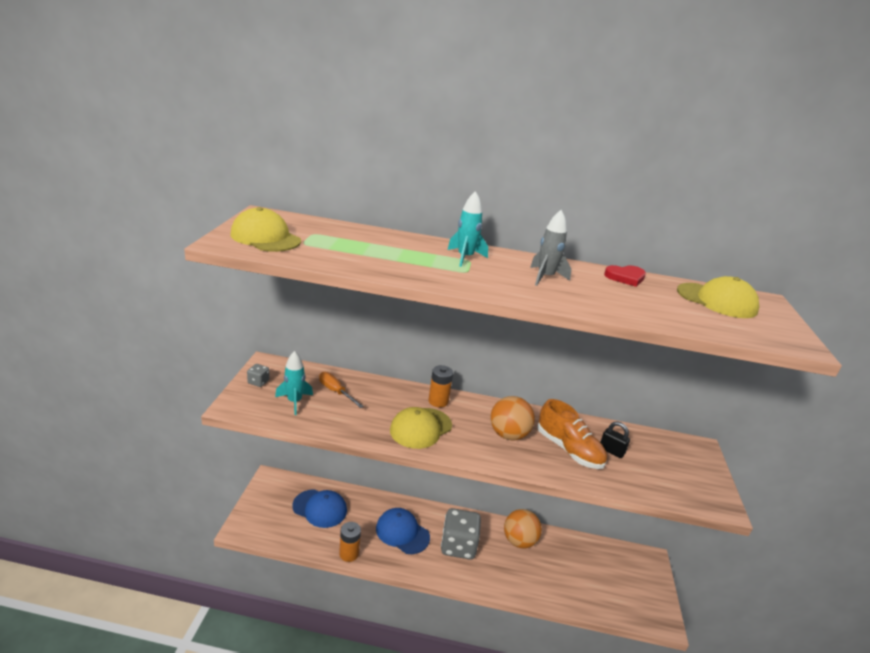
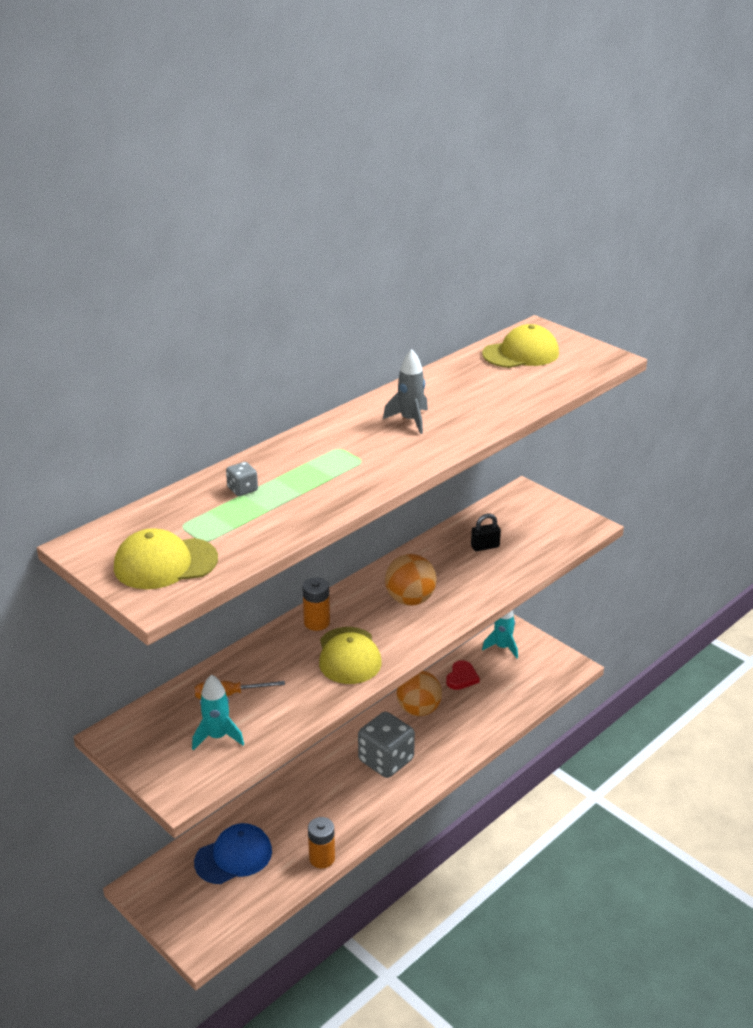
camera: 50 degrees left, 5 degrees up
(258, 382) = (149, 755): grey dice -> grey dice (242, 489)
(402, 533) = (331, 798): blue cap -> none
(465, 258) = (329, 448): turquoise rocket -> turquoise rocket (502, 647)
(569, 450) = (462, 572): orange shoe -> none
(625, 277) = (444, 376): red heart -> red heart (461, 677)

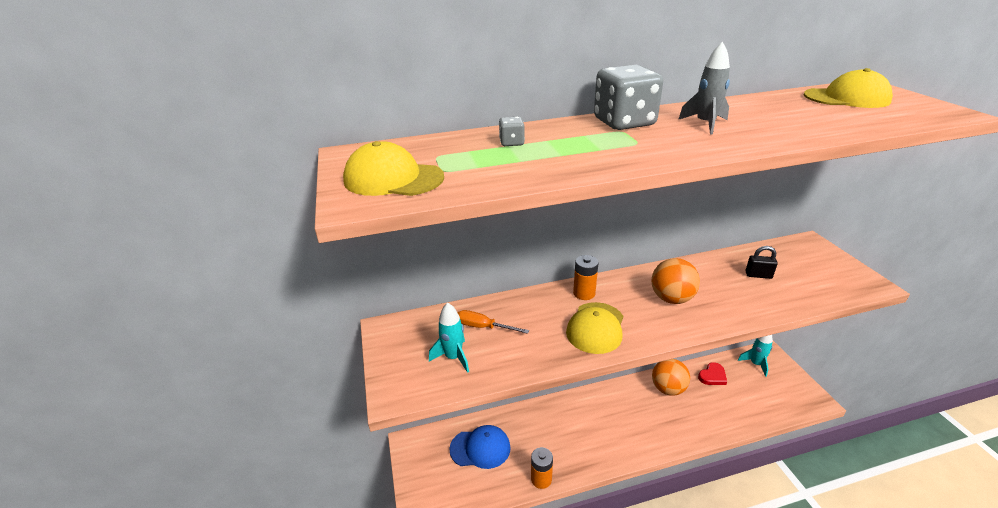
camera: 30 degrees right, 0 degrees up
(386, 760) = (625, 419): grey dice -> grey dice (624, 122)

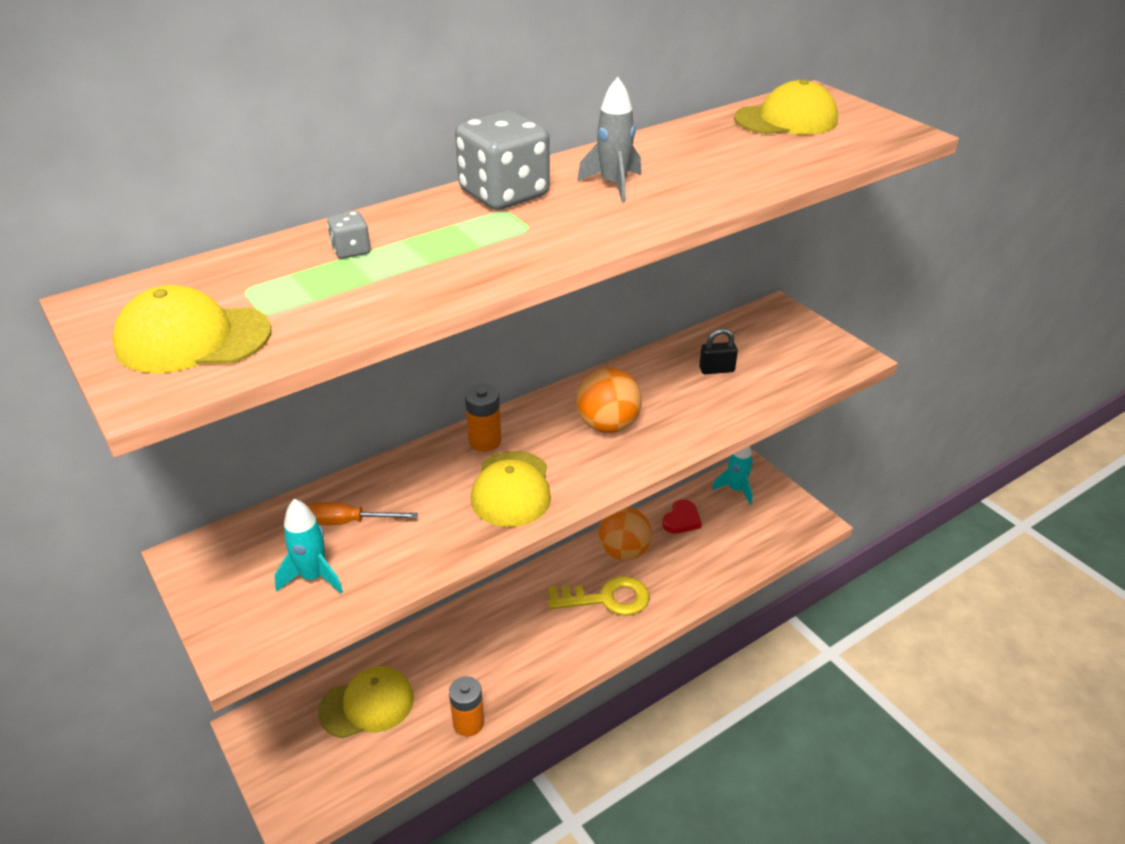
camera: 20 degrees left, 5 degrees up
(480, 448) = (367, 704): blue cap -> yellow cap
(651, 418) = (607, 599): none -> yellow key

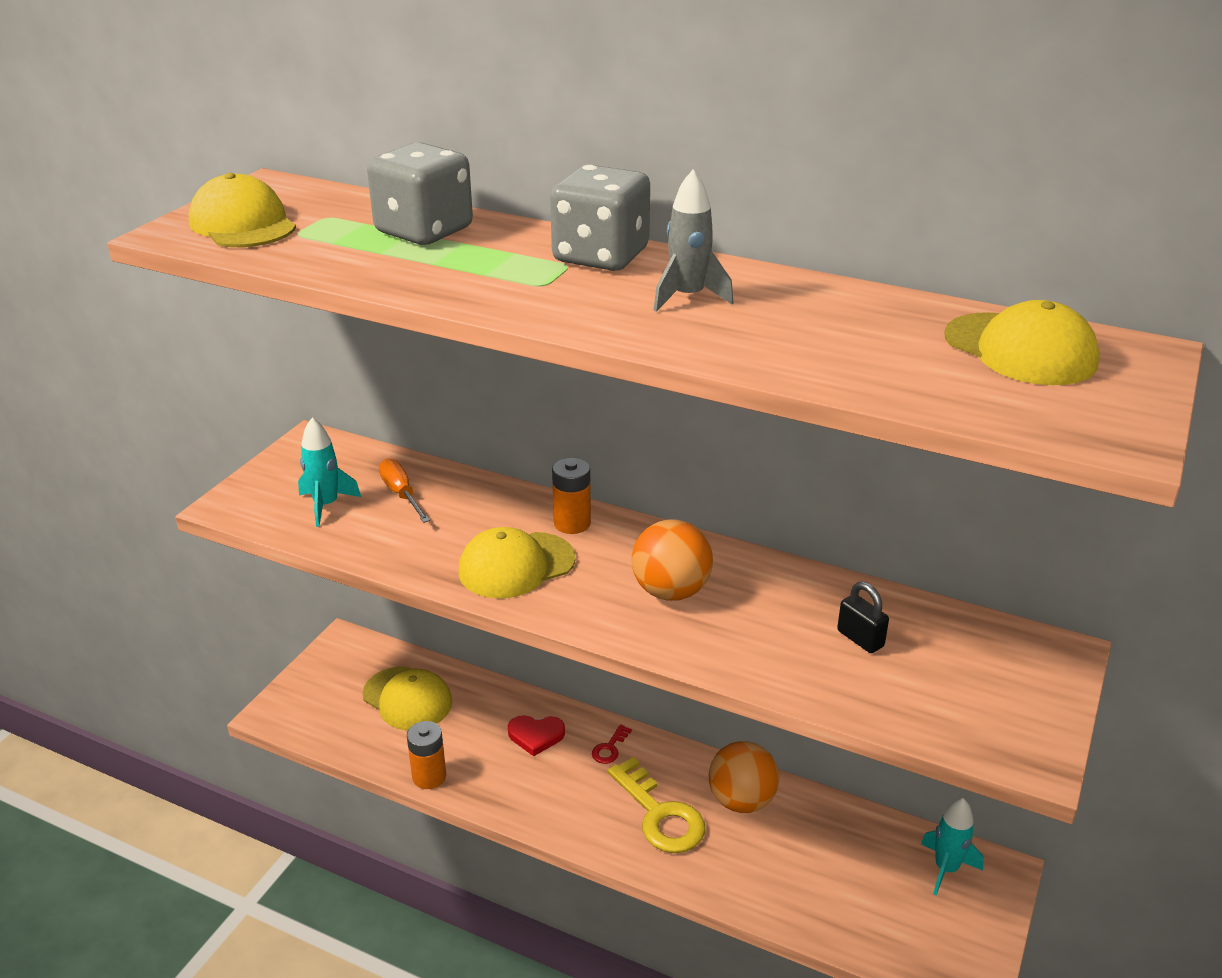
camera: 60 degrees right, 5 degrees down
(351, 250) = (424, 231): grey dice -> grey dice, size x2.29
(526, 598) = (609, 748): none -> red key
(681, 519) = (840, 833): red heart -> red heart (536, 736)

